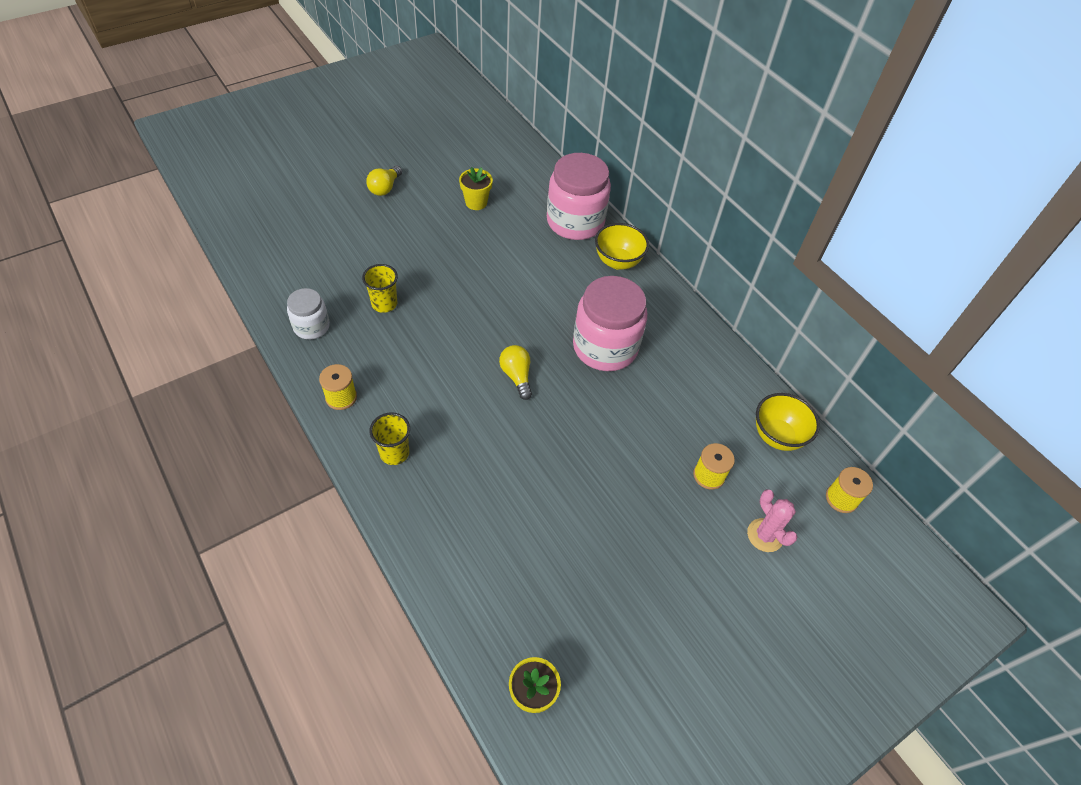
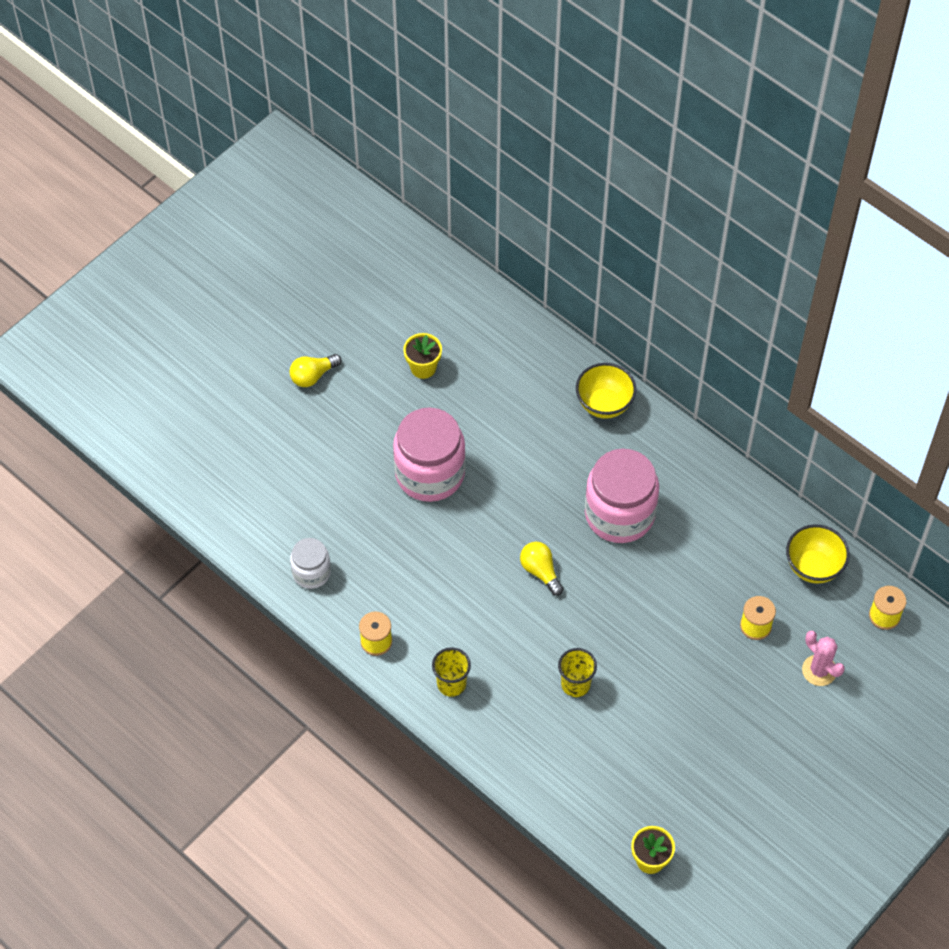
camera: 10 degrees left, 5 degrees up
(384, 304) = (374, 525): yellow cup -> yellow cup (575, 684)
(385, 188) = (313, 376): yellow light bulb -> yellow light bulb turned 45 degrees clockwise
(575, 222) = (542, 363): pink jar -> pink jar (430, 473)

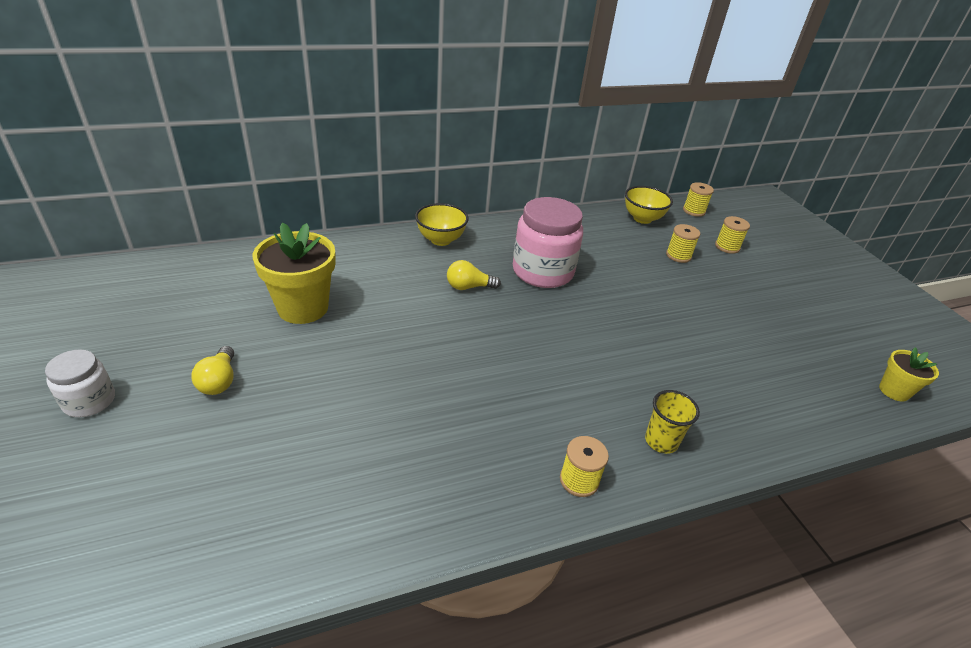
camera: 65 degrees left, 20 degrees down
(311, 572) = (452, 498): white jar -> white jar (89, 401)
(423, 368) = (303, 308): yellow flower pot -> yellow flower pot, size x1.85
(430, 473) = (413, 351): pink jar -> none
(540, 571) = (568, 331): yellow light bulb -> yellow light bulb (469, 287)
(575, 684) = (695, 359): yellow cup -> none
(819, 670) = (727, 247): pink cactus -> yellow spool

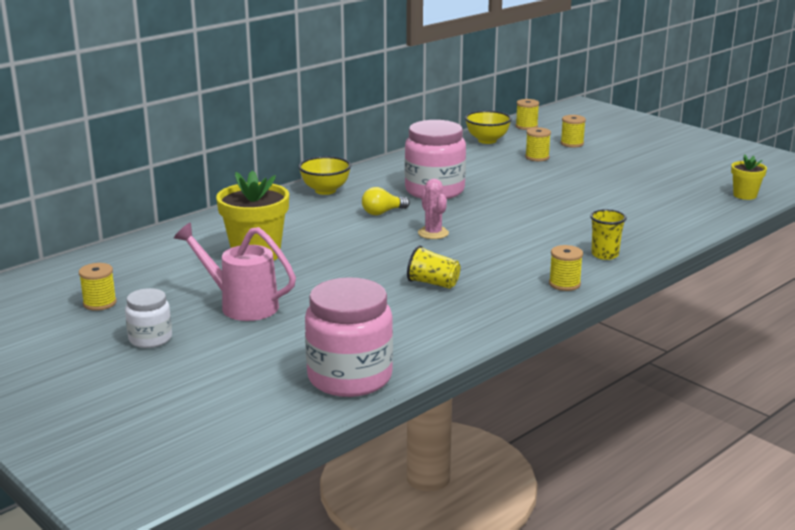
camera: 20 degrees left, 15 degrees down
(106, 328) = (100, 303): none -> yellow spool
(203, 565) = (350, 377): none -> pink jar
(219, 381) = (242, 305): yellow light bulb -> pink watering can
(432, 419) = (433, 283): none -> yellow cup
(494, 335) = (433, 233): none -> pink cactus

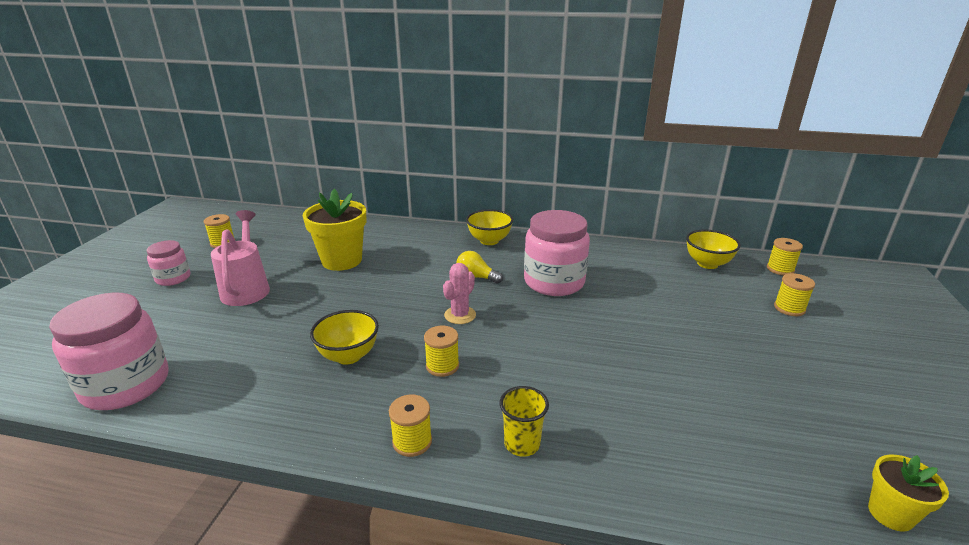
camera: 55 degrees right, 5 degrees up
(150, 339) = (173, 278): white jar -> pink jar
(433, 283) = (348, 356): yellow cup -> yellow bowl
(537, 157) = (716, 302): yellow spool -> yellow spool (442, 366)

